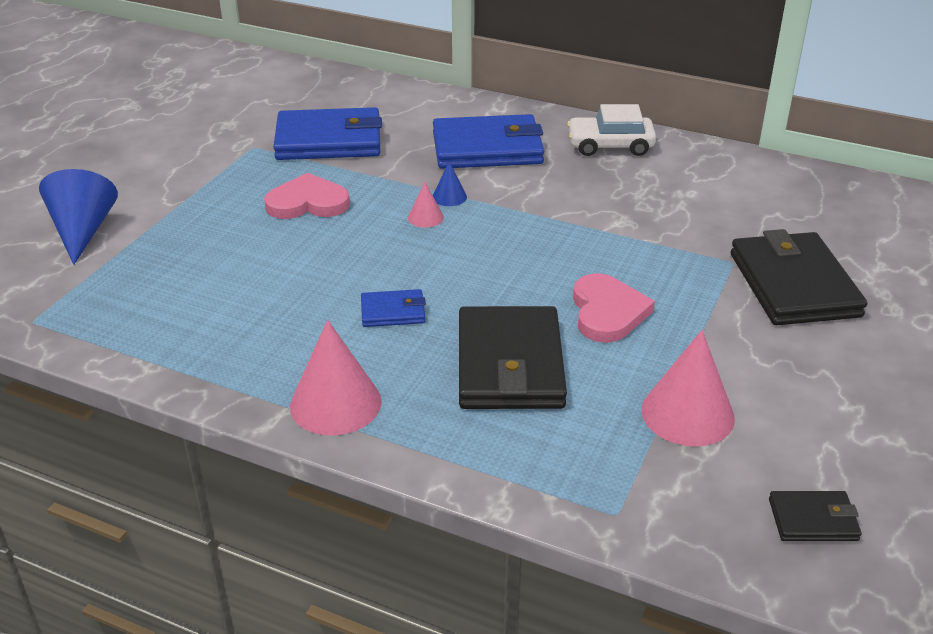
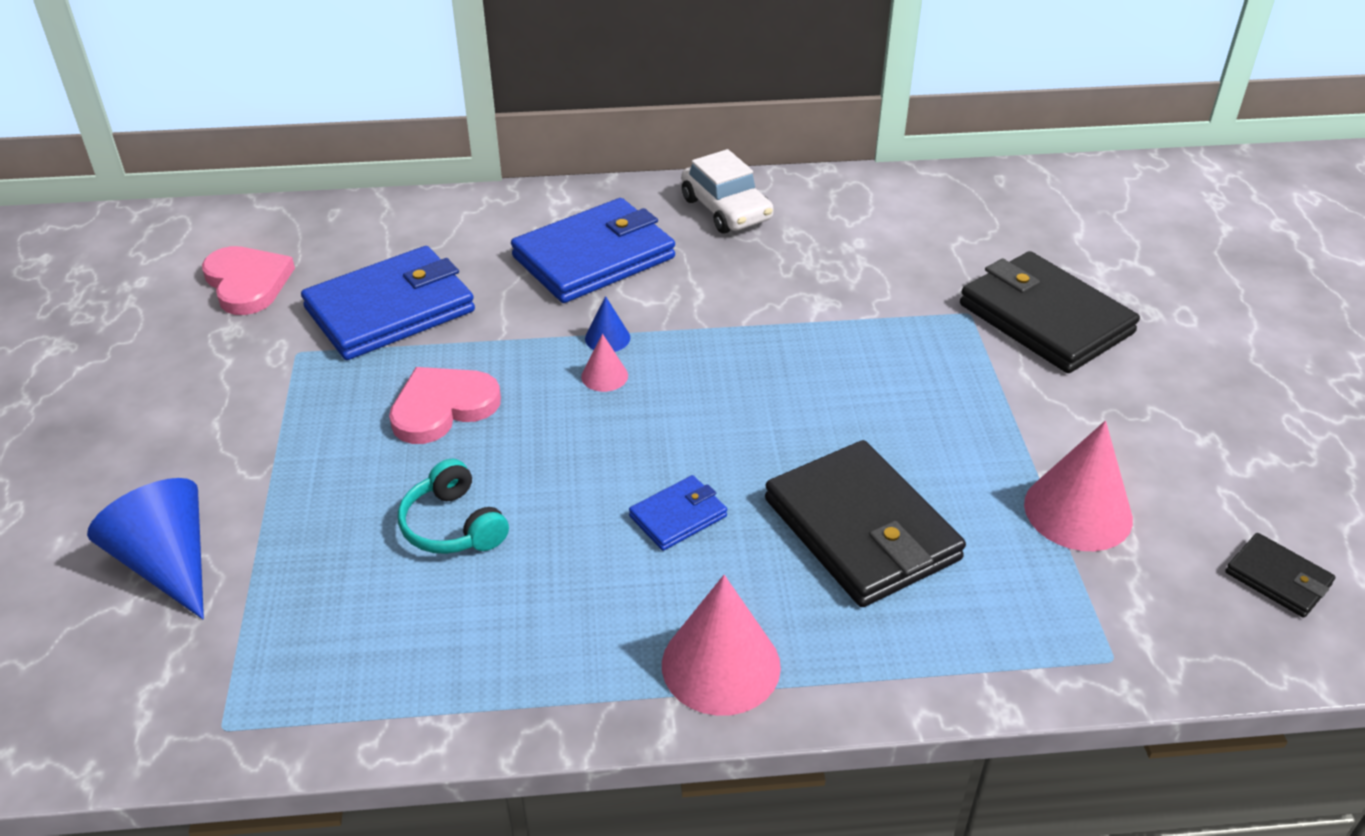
camera: 30 degrees left, 5 degrees up
(251, 267) = (453, 525): none -> turquoise headphones
(607, 312) = (902, 422): pink heart -> pink heart (247, 283)
(610, 145) = (726, 209): white car -> white car turned 90 degrees counterclockwise
(813, 520) = (1278, 578): black wallet -> black wallet turned 75 degrees clockwise

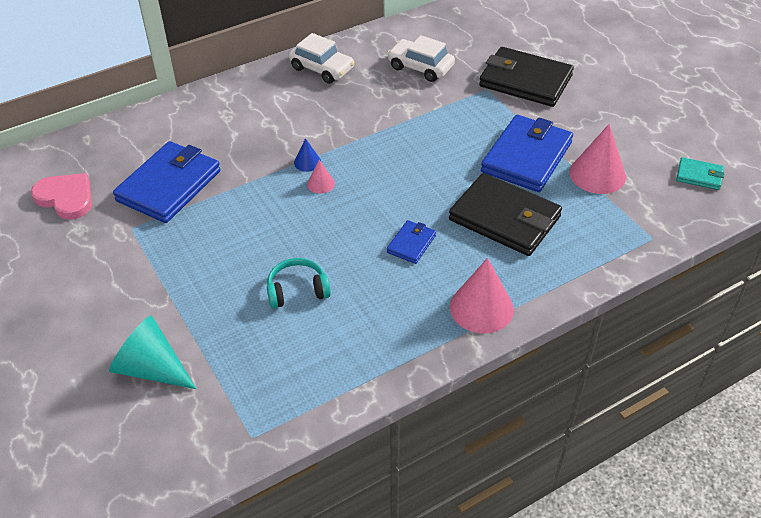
camera: 25 degrees left, 5 degrees up
(168, 563) = (151, 368): blue cone -> turquoise cone
(443, 407) = (243, 230): pink heart -> none
(453, 525) = (297, 290): turquoise headphones -> turquoise headphones turned 135 degrees clockwise
(594, 257) = (266, 118): blue wallet -> blue wallet (526, 157)
(881, 249) = (420, 67): none -> white car
(1278, 578) = (699, 176): black wallet -> turquoise wallet

